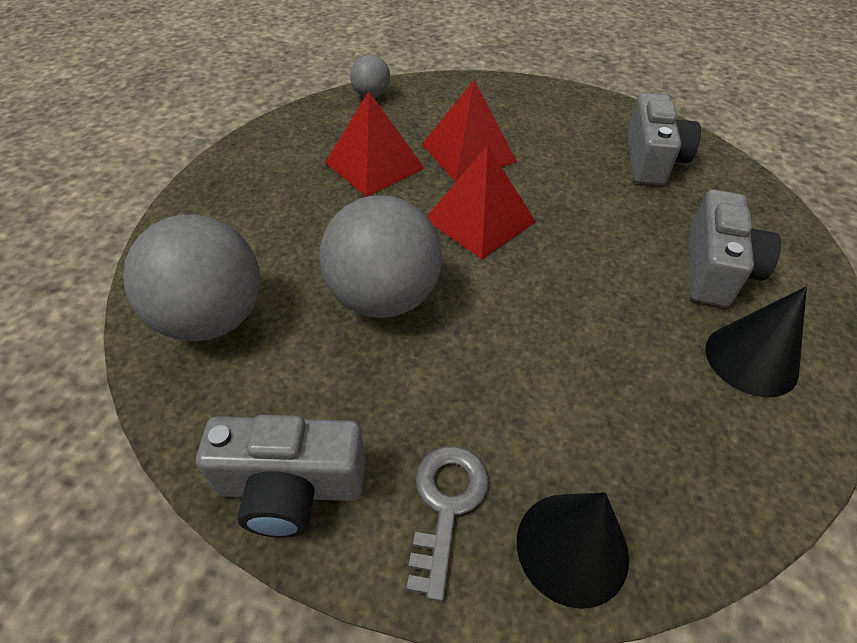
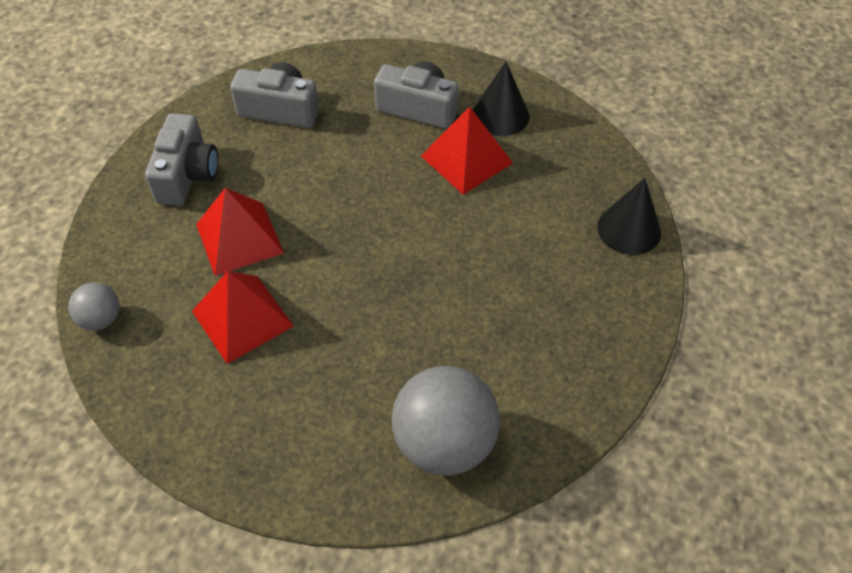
camera: 85 degrees left, 5 degrees up
(290, 487) = (598, 371): grey camera -> grey camera (187, 175)
(384, 298) = (430, 314): grey ball -> none
(446, 505) = (607, 286): grey key -> none
(479, 220) = (342, 240): red pyramid -> red pyramid (466, 159)

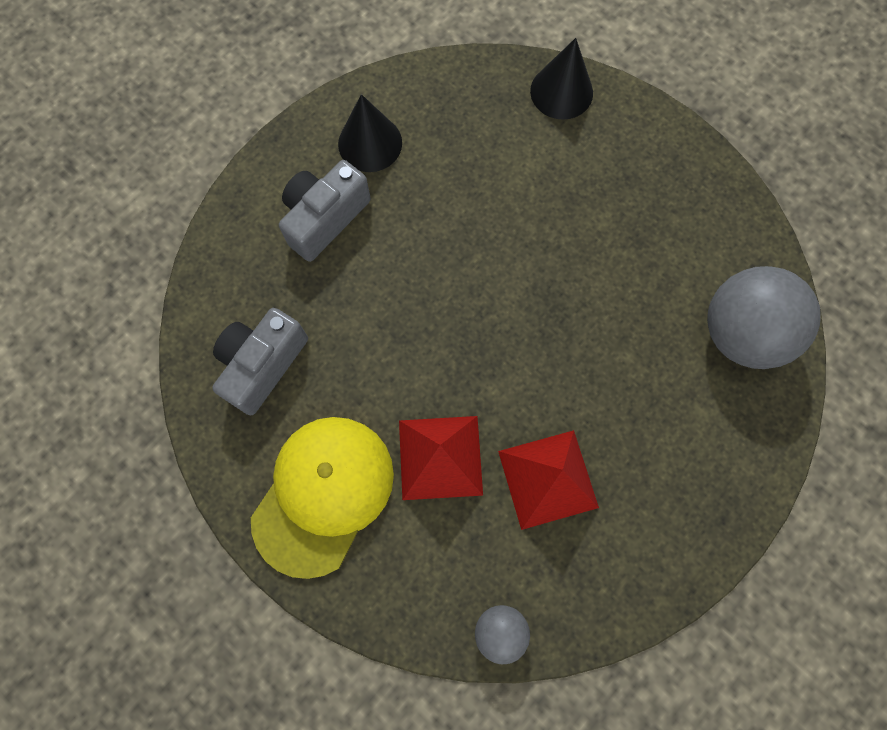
camera: 70 degrees left, 20 degrees up
(187, 175) = (323, 494): grey camera -> yellow cap
(466, 159) = (418, 197): red pyramid -> none

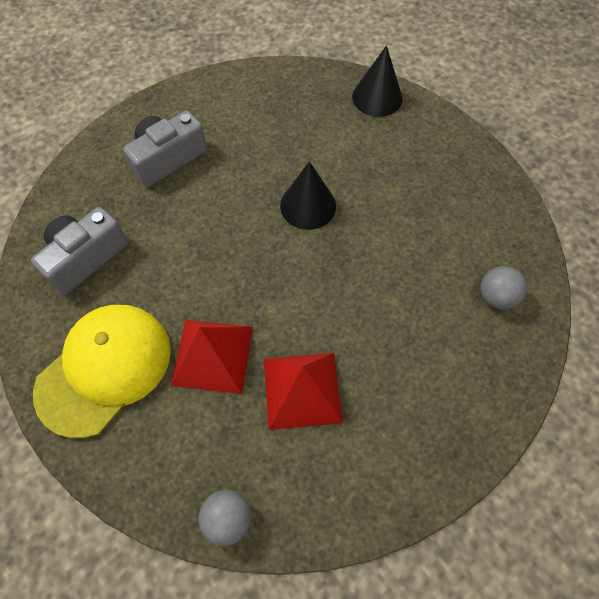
camera: 10 degrees right, 10 degrees down
(370, 143) = (218, 112): black cone -> black cone (308, 205)
(740, 333) = (496, 297): grey ball -> grey ball, size x0.50

